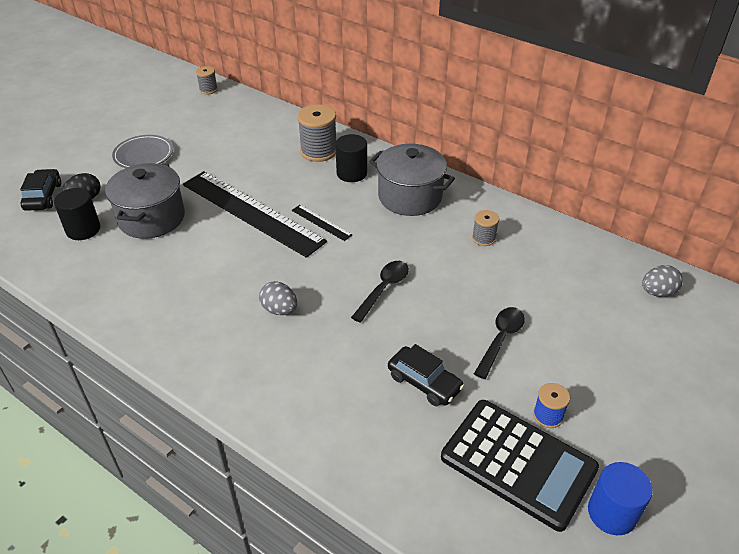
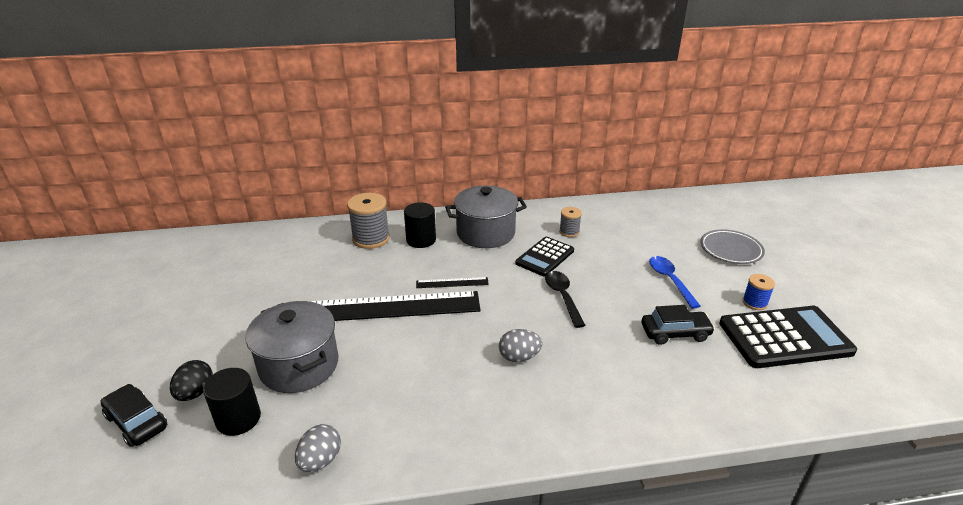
camera: 45 degrees left, 10 degrees down
(143, 155) = (205, 323): grey plate -> grey plate (731, 250)
(208, 90) = (191, 242): grey spool -> none
(424, 247) = (545, 257): none -> black calculator
(501, 339) = (670, 280): black spoon -> blue spoon
(612, 513) = (853, 327): blue cylinder -> none
(657, 292) = (693, 208): grey egg -> grey egg (320, 460)

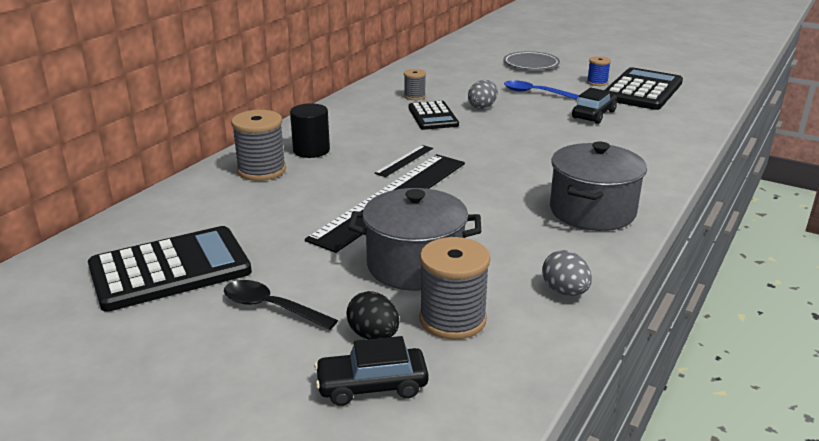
camera: 50 degrees left, 5 degrees down
(220, 277) = (170, 269): none -> black calculator
(238, 419) = (452, 319): black cylinder -> grey spool
(485, 233) = (355, 123): grey pot -> grey pot (592, 211)
(519, 357) = (545, 171): grey egg -> grey egg (482, 107)
(562, 297) = (496, 130): black spoon -> black spoon (271, 307)

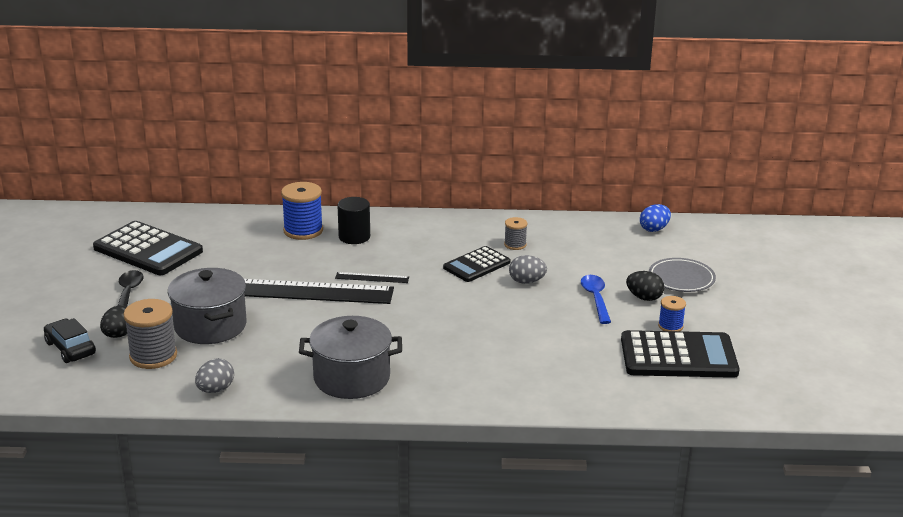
camera: 60 degrees right, 0 degrees up
(261, 170) = (303, 230): grey spool -> blue spool
(447, 54) = (654, 229): none -> blue egg
(548, 80) = (644, 298): none -> black egg
(593, 114) = (571, 341): black car -> none

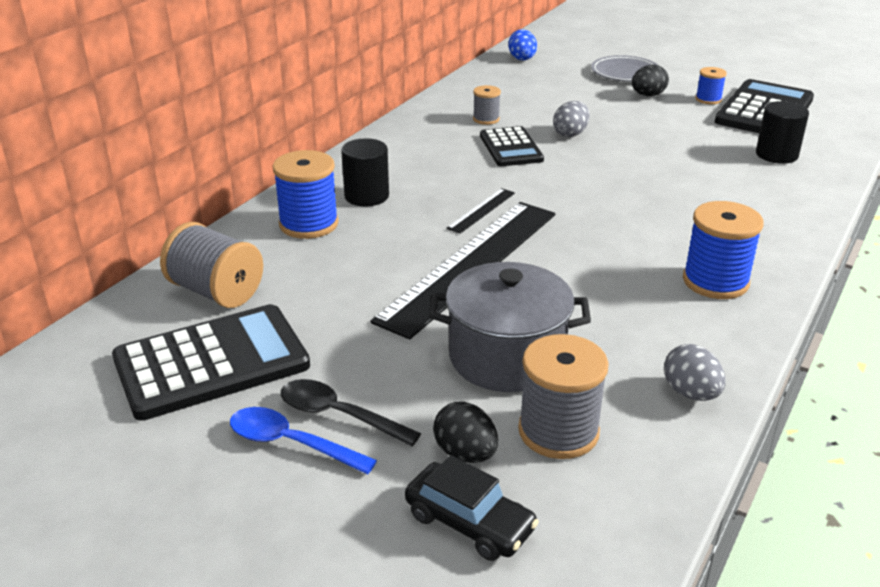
camera: 60 degrees left, 5 degrees up
(70, 348) = (469, 522): black car -> black car turned 135 degrees counterclockwise
(210, 229) = (216, 292): none -> grey spool
(351, 378) = (715, 281): grey pot -> blue spool
(588, 374) = (776, 155): none -> black cylinder
(595, 298) = (632, 114): blue spoon -> blue spoon (291, 443)

